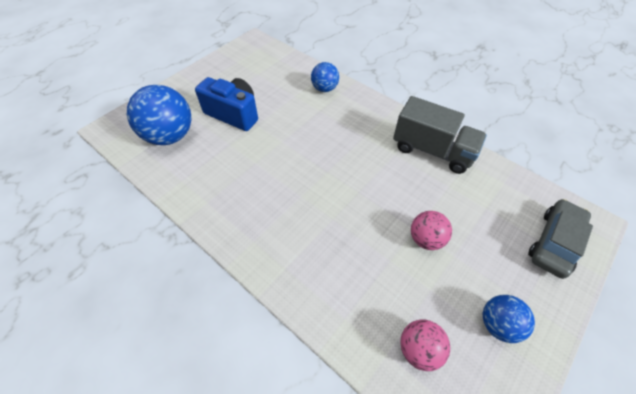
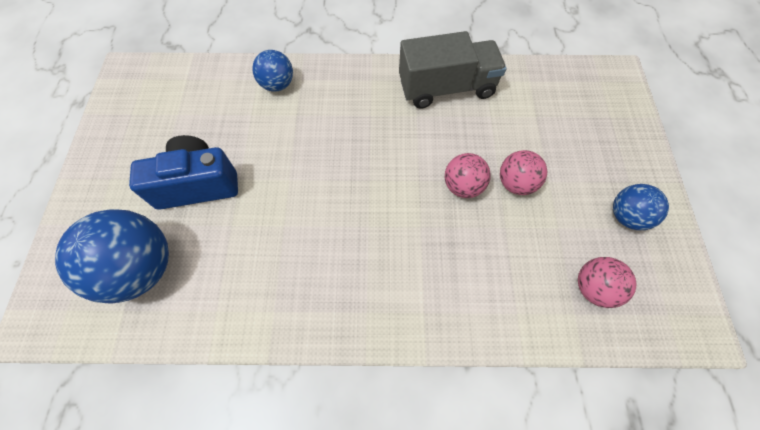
camera: 40 degrees left, 10 degrees up
(384, 215) = (462, 186): none -> pink ball
(554, 242) = (607, 111): grey car -> none

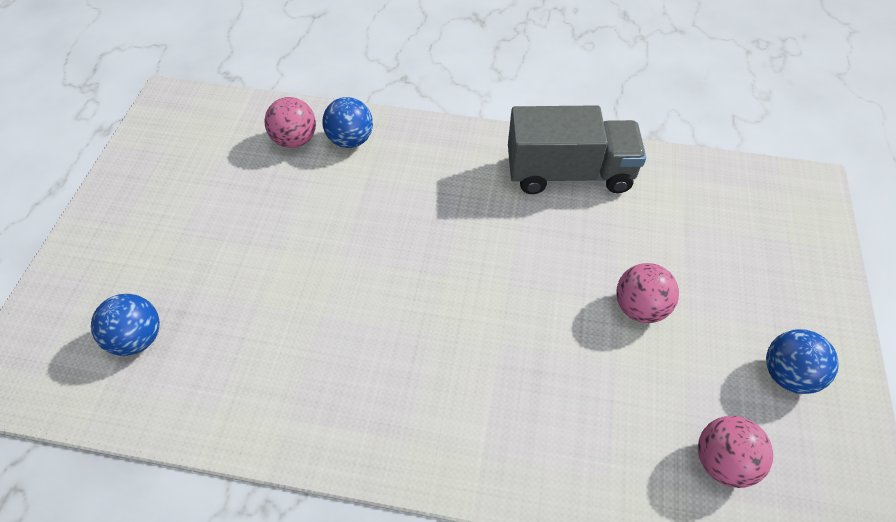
camera: 10 degrees right, 10 degrees down
(141, 268) = (137, 338): blue ball -> blue ball, size x0.56
(198, 184) = (227, 248): blue camera -> none
(462, 186) = (566, 300): pink ball -> pink ball (295, 140)

